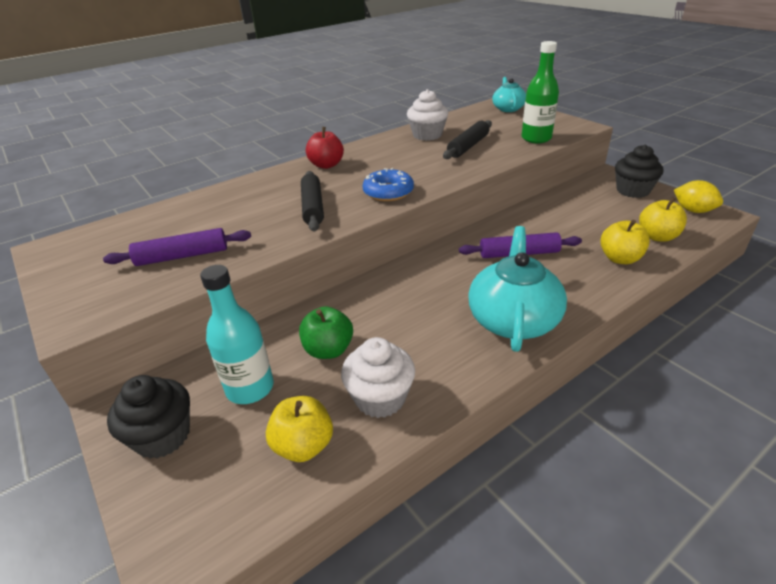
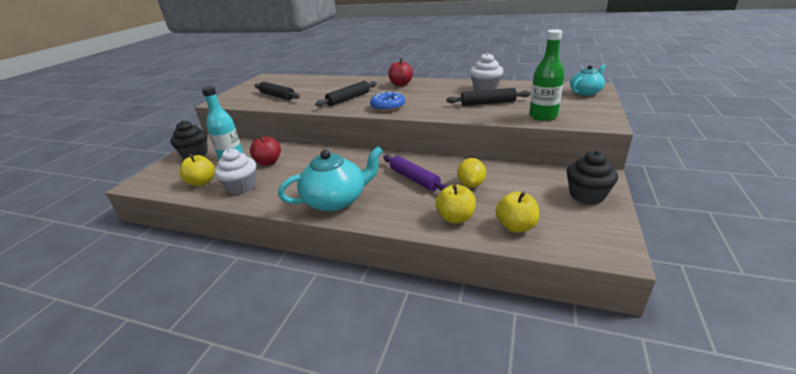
camera: 55 degrees right, 5 degrees down
(182, 256) = (277, 96): purple rolling pin -> black rolling pin
(328, 350) = (268, 162): green apple -> red apple
(693, 210) = (598, 234): yellow lemon -> yellow lemon (471, 184)

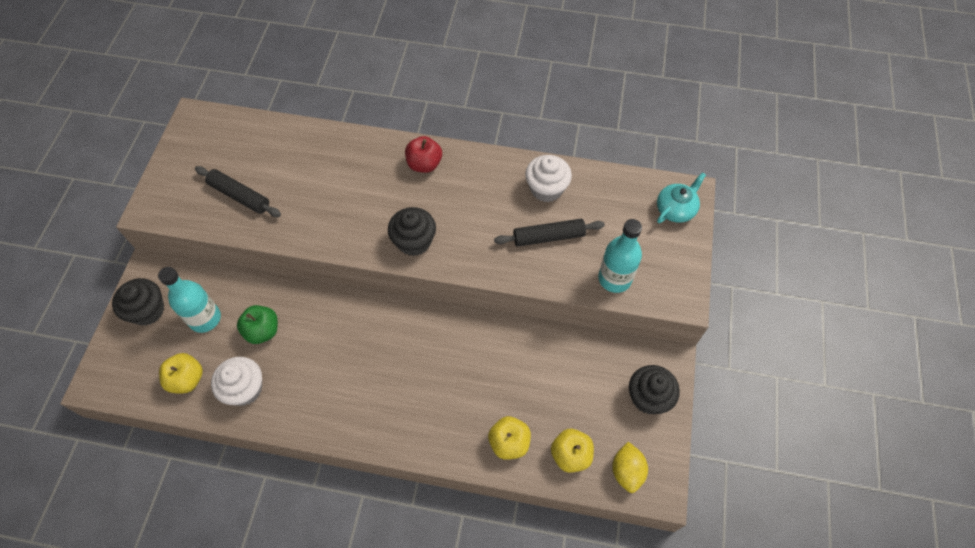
camera: 10 degrees left, 30 degrees up
(268, 162) = (262, 331): red apple -> green apple
(336, 200) = (371, 413): turquoise teapot -> none
(348, 99) = (353, 212): black rolling pin -> none
(388, 106) = (414, 241): blue donut -> black cupcake
(414, 179) = (459, 368): purple rolling pin -> none
(471, 184) = (525, 379): yellow lemon -> yellow lemon (627, 471)
(543, 116) = (614, 278): green bottle -> turquoise bottle

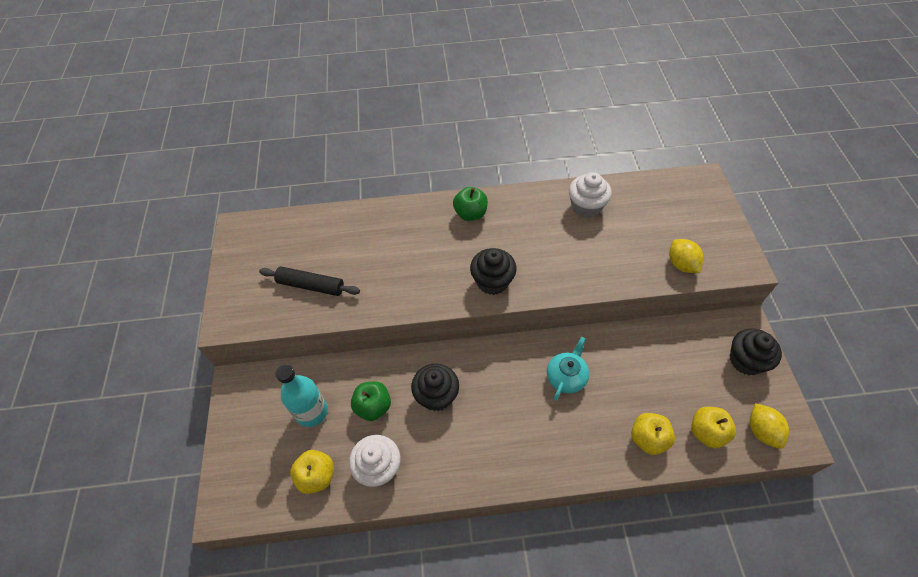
camera: 15 degrees left, 5 degrees down
(148, 310) = (250, 421): black cupcake -> black cupcake (436, 395)
(424, 164) = (470, 214): red apple -> green apple
(548, 236) = (608, 245): black rolling pin -> none
(614, 278) = (681, 264): turquoise bottle -> yellow lemon
(676, 209) = (700, 195): turquoise teapot -> turquoise teapot (566, 377)

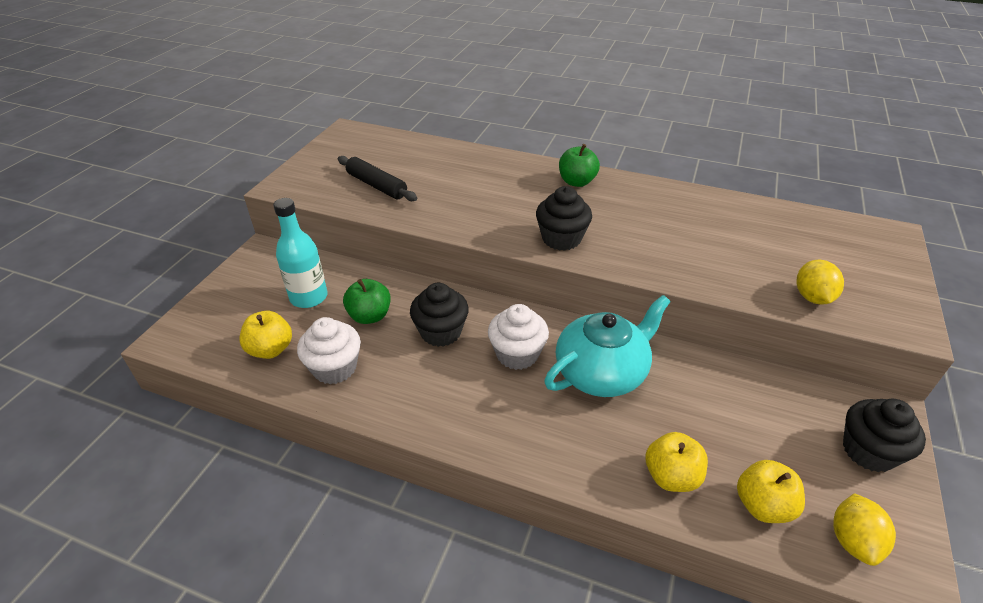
camera: 25 degrees right, 15 degrees down
(566, 377) = (601, 372): turquoise teapot -> turquoise teapot, size x1.67
(586, 206) = (716, 213): white cupcake -> white cupcake (517, 354)

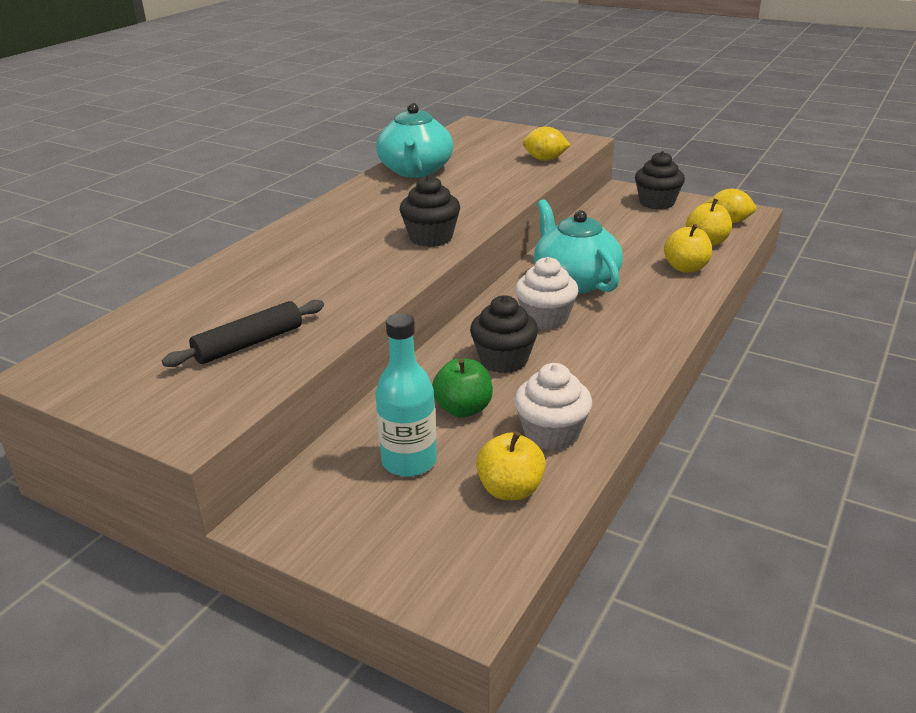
camera: 80 degrees left, 10 degrees down
(576, 182) = (326, 221): green apple -> none
(716, 211) = (415, 170): none -> turquoise teapot

